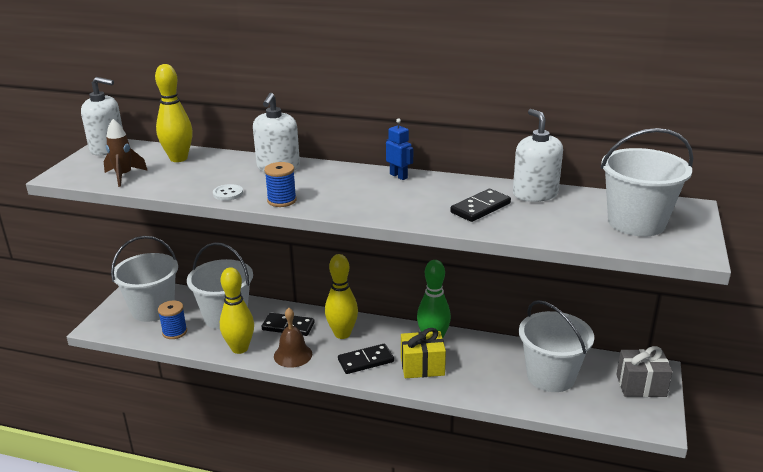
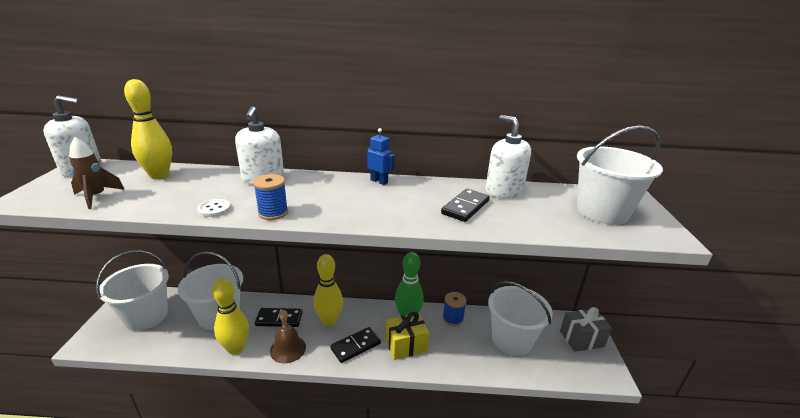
camera: 15 degrees left, 0 degrees up
(174, 332) = (169, 339): blue spool -> blue spool (452, 318)

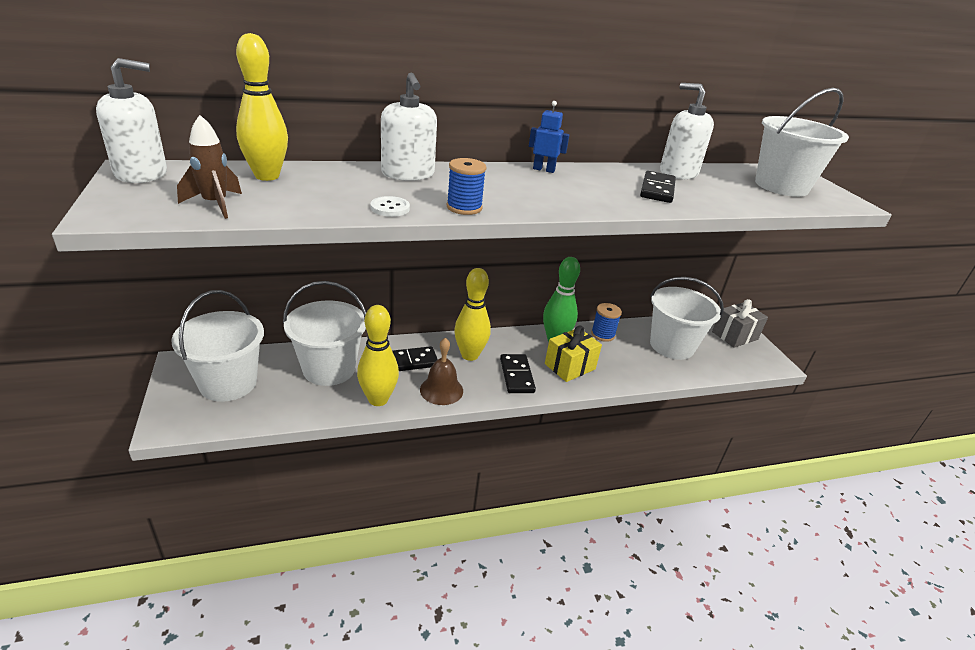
camera: 20 degrees left, 5 degrees up
(355, 346) = (516, 375): black domino -> black domino turned 45 degrees counterclockwise

